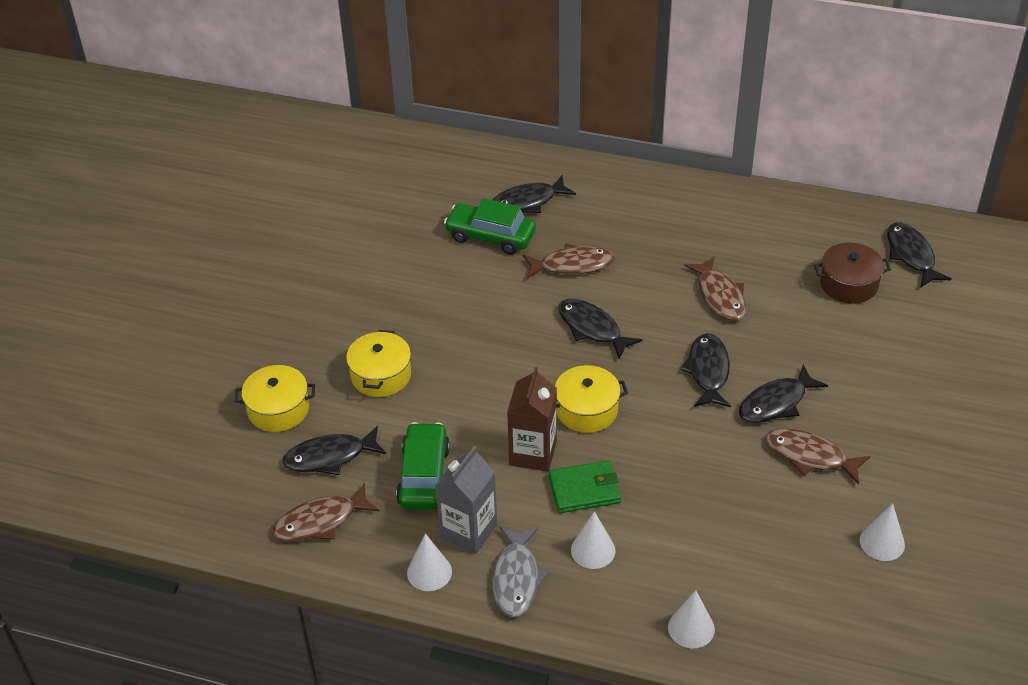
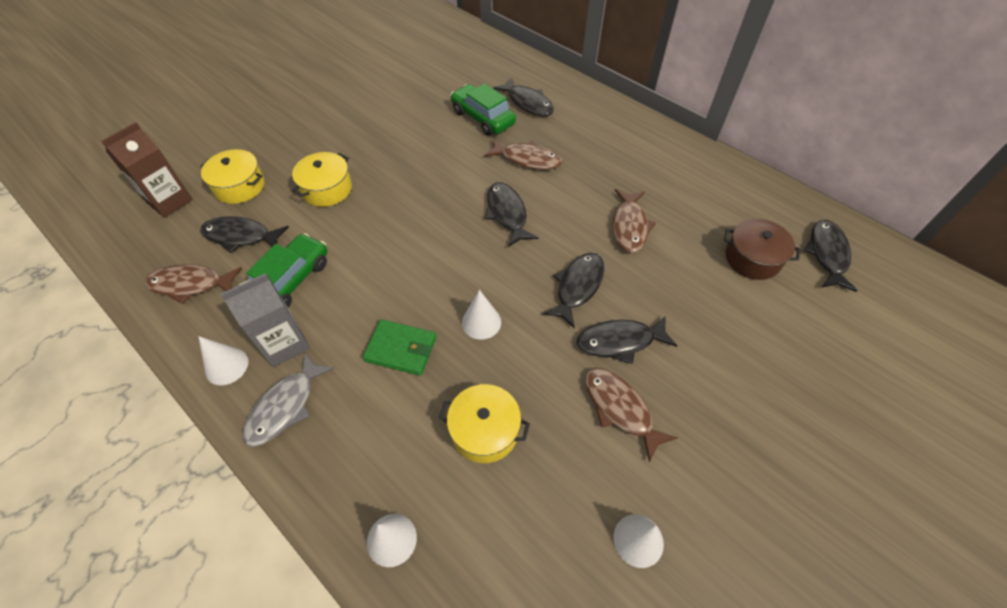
camera: 25 degrees right, 10 degrees up
(527, 202) = (528, 103): black fish -> black fish turned 135 degrees counterclockwise
(533, 453) = (385, 298): brown carton -> brown carton (170, 201)
(586, 410) = (454, 279): yellow pot -> yellow pot (484, 430)
(593, 550) = (366, 410): white cone -> white cone (481, 322)

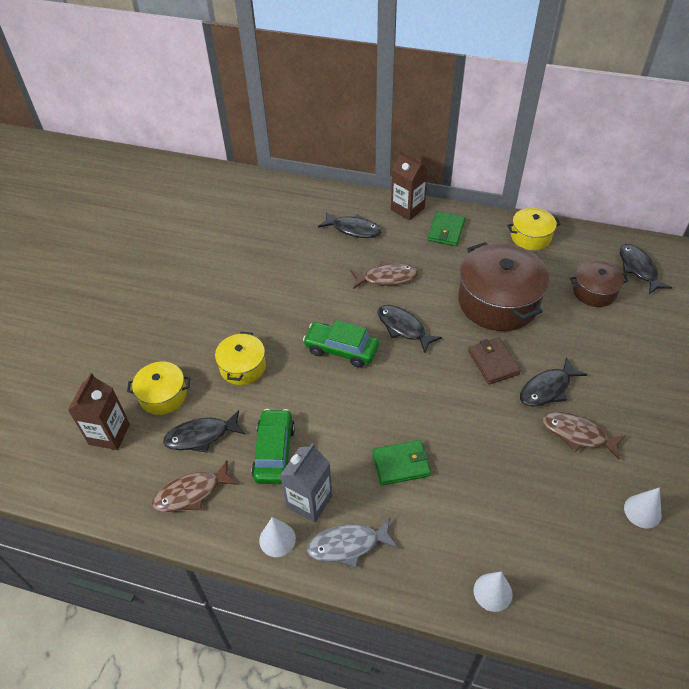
camera: 25 degrees left, 5 degrees down
(285, 406) = (348, 545): grey fish -> grey fish turned 75 degrees clockwise
(481, 322) = (444, 418): white cone -> none
(483, 118) = (326, 256): green car -> green car (341, 350)
(484, 430) = (501, 491): yellow pot -> yellow pot (530, 237)
(577, 287) = (493, 362): black fish -> brown wallet
(597, 102) = (407, 209): none -> brown carton
(623, 136) = (446, 231): none -> green wallet
(629, 226) = (498, 301): brown fish -> brown pot

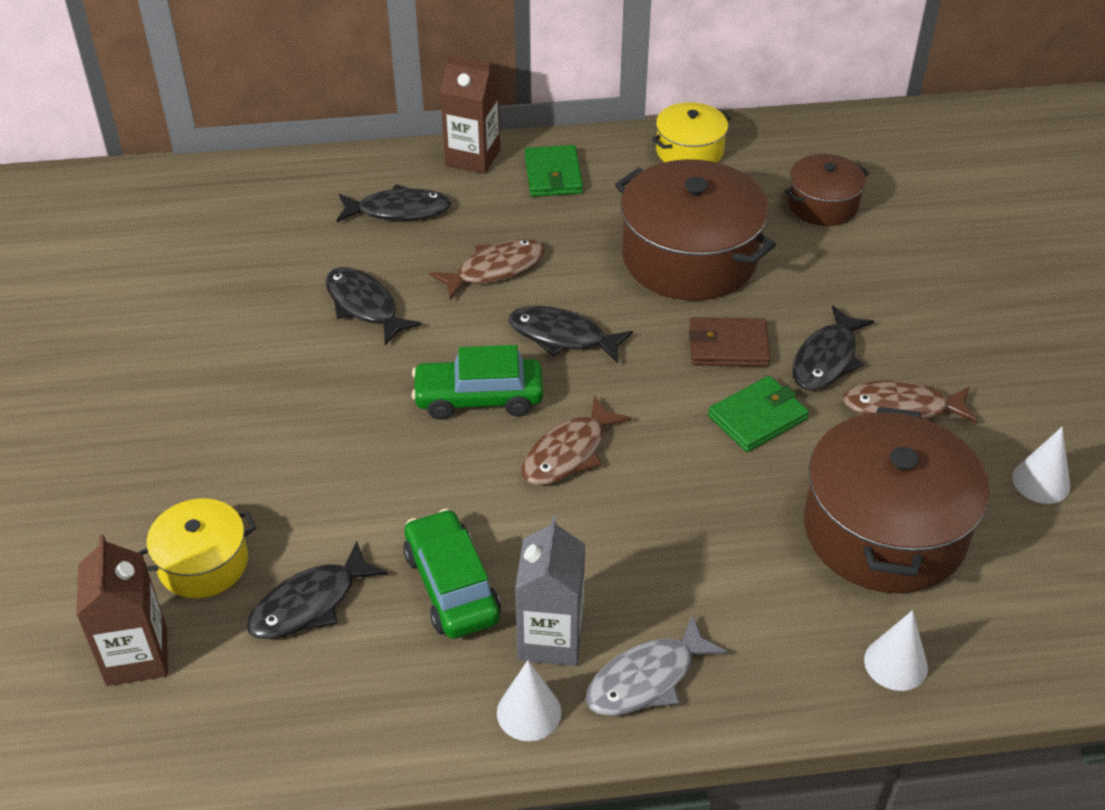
camera: 25 degrees left, 5 degrees down
(191, 493) = (342, 696): brown fish -> brown fish (568, 453)
(243, 367) = (323, 474): yellow pot -> none
(401, 464) = (666, 535): green wallet -> green wallet (757, 417)
(493, 362) = (728, 346): brown wallet -> brown wallet turned 45 degrees counterclockwise
(528, 506) = (884, 530): none -> brown pot
(638, 269) = (869, 156): black fish -> black fish (364, 306)

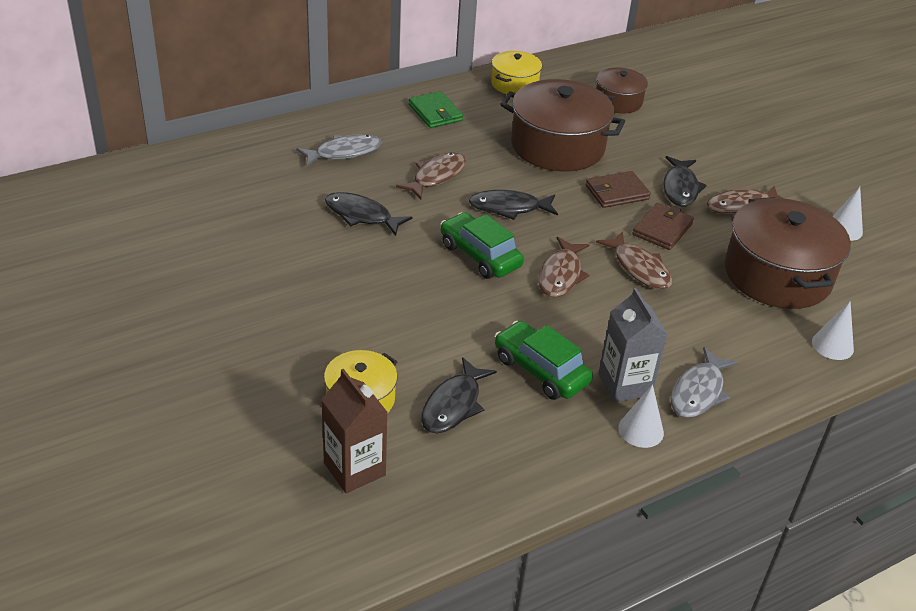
camera: 25 degrees left, 5 degrees down
(398, 211) = (344, 152): black fish -> grey fish
(473, 157) = (373, 111): brown carton -> none
(479, 398) = (480, 255): green car -> green car turned 75 degrees clockwise
(685, 469) = (639, 268): none -> brown fish
(757, 417) = (662, 229): green wallet -> brown wallet

